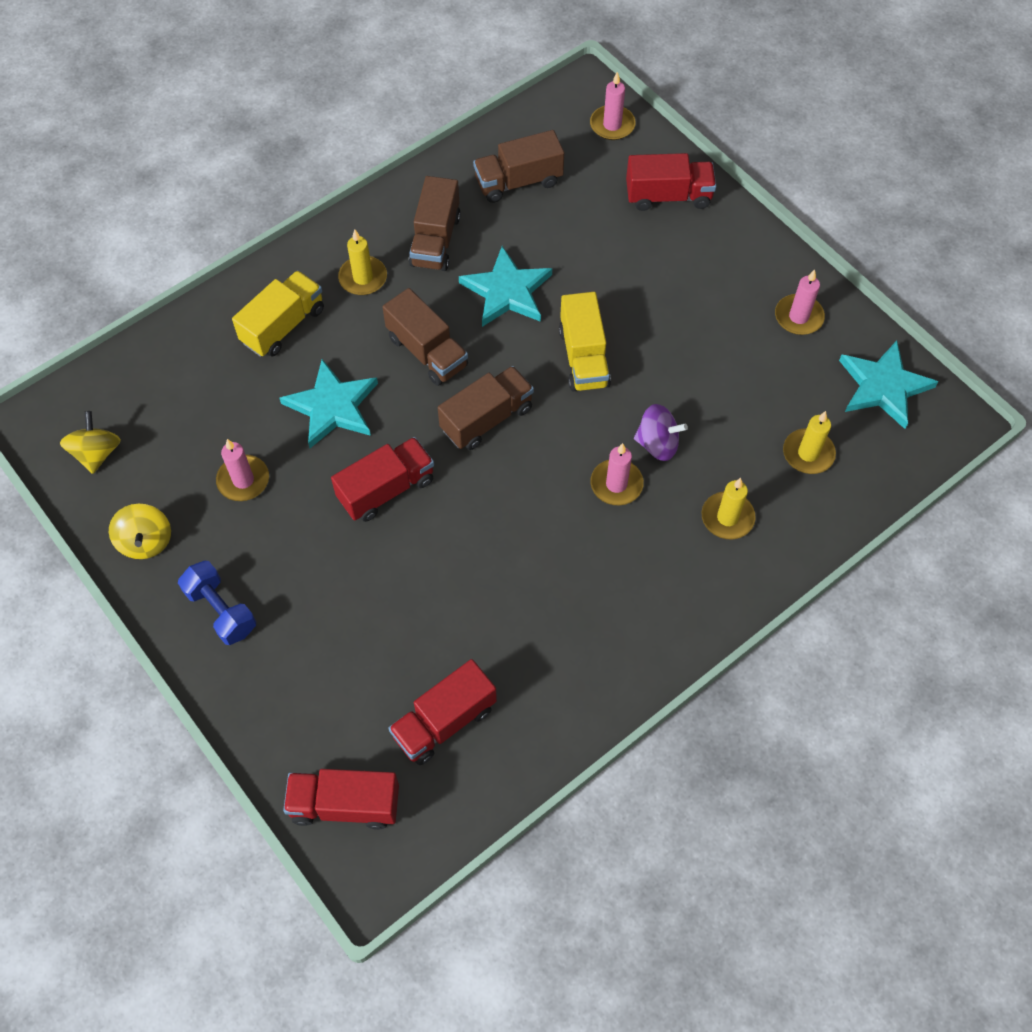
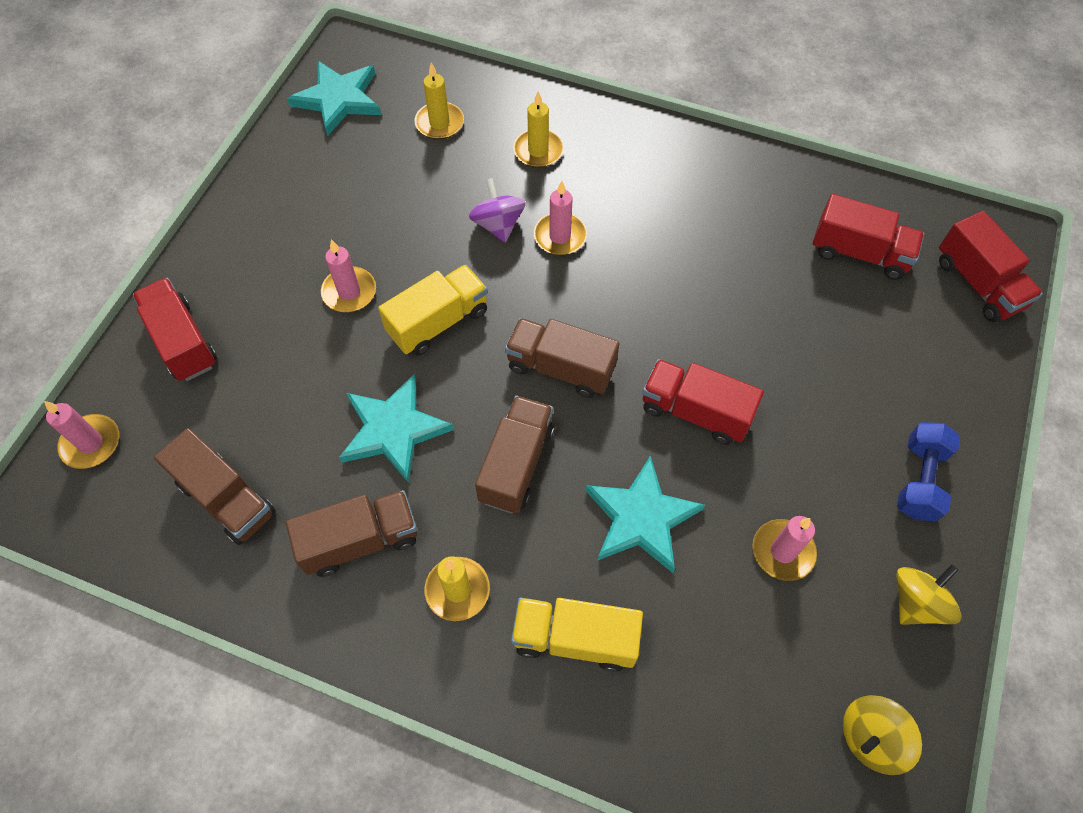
camera: 120 degrees left, 0 degrees up
(798, 317) = (292, 179): pink candle -> pink candle (349, 292)

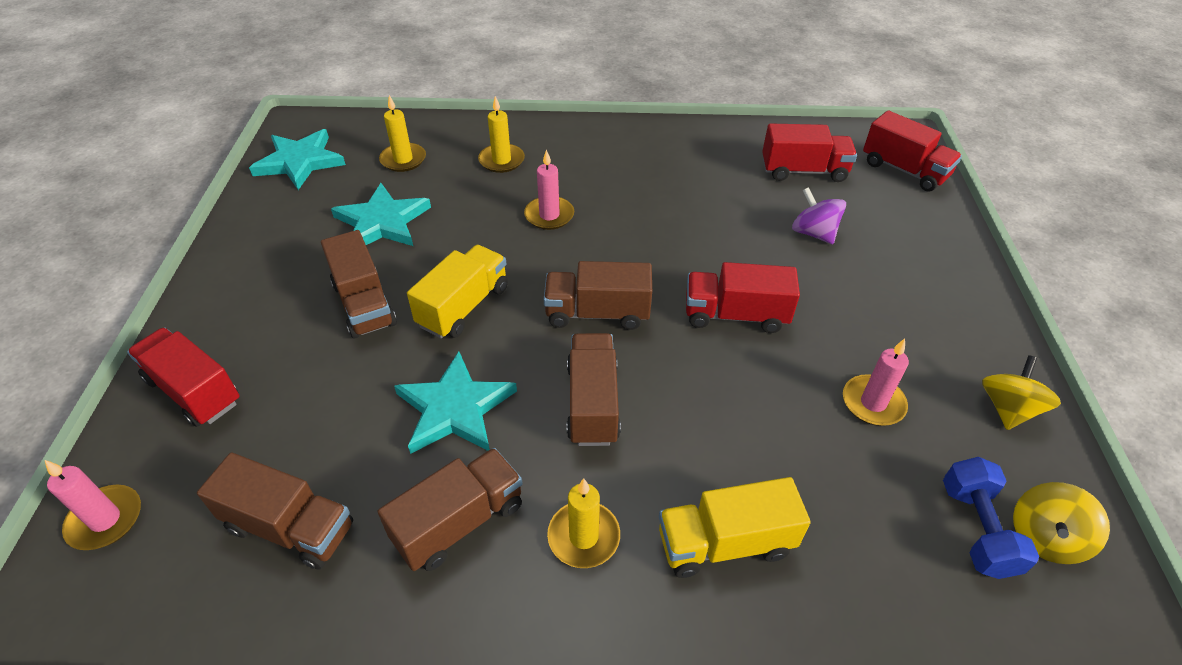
camera: 20 degrees left, 15 degrees down
(349, 292) = (364, 304): pink candle -> brown truck
(498, 225) = (489, 219): purple spinning top -> purple spinning top (813, 233)
(641, 517) = (733, 413): turquoise star -> turquoise star (382, 222)
(919, 480) = (948, 314): blue dumbbell -> blue dumbbell (977, 529)

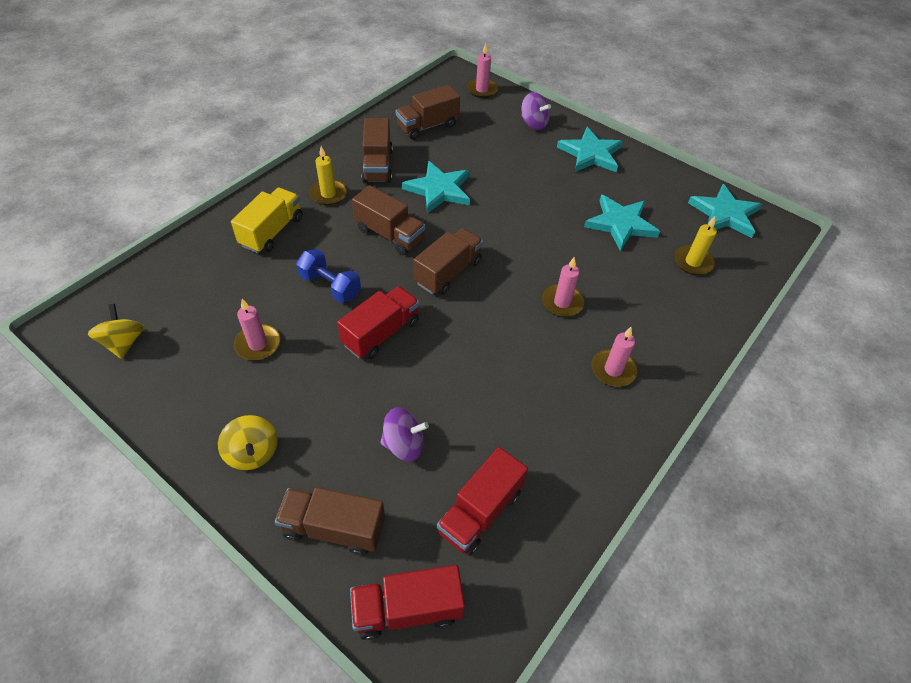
camera: 125 degrees right, 5 degrees up
(194, 391) = (533, 123): red truck -> purple spinning top
(244, 298) = (590, 154): none -> turquoise star
(364, 304) = (546, 190): brown truck -> brown truck (334, 528)
(463, 306) = (508, 223): yellow truck -> none
(501, 160) = (653, 313): yellow candle -> none
(596, 159) = (613, 370): none -> pink candle
(977, 529) = (161, 320): blue dumbbell -> blue dumbbell (330, 286)
(1008, 409) = (176, 406): yellow spinning top -> yellow spinning top (253, 453)

